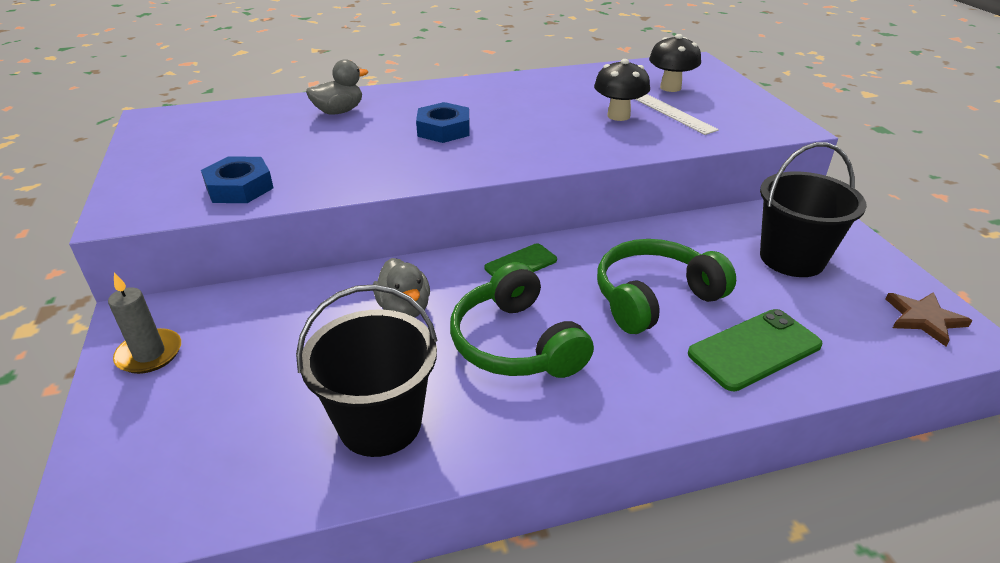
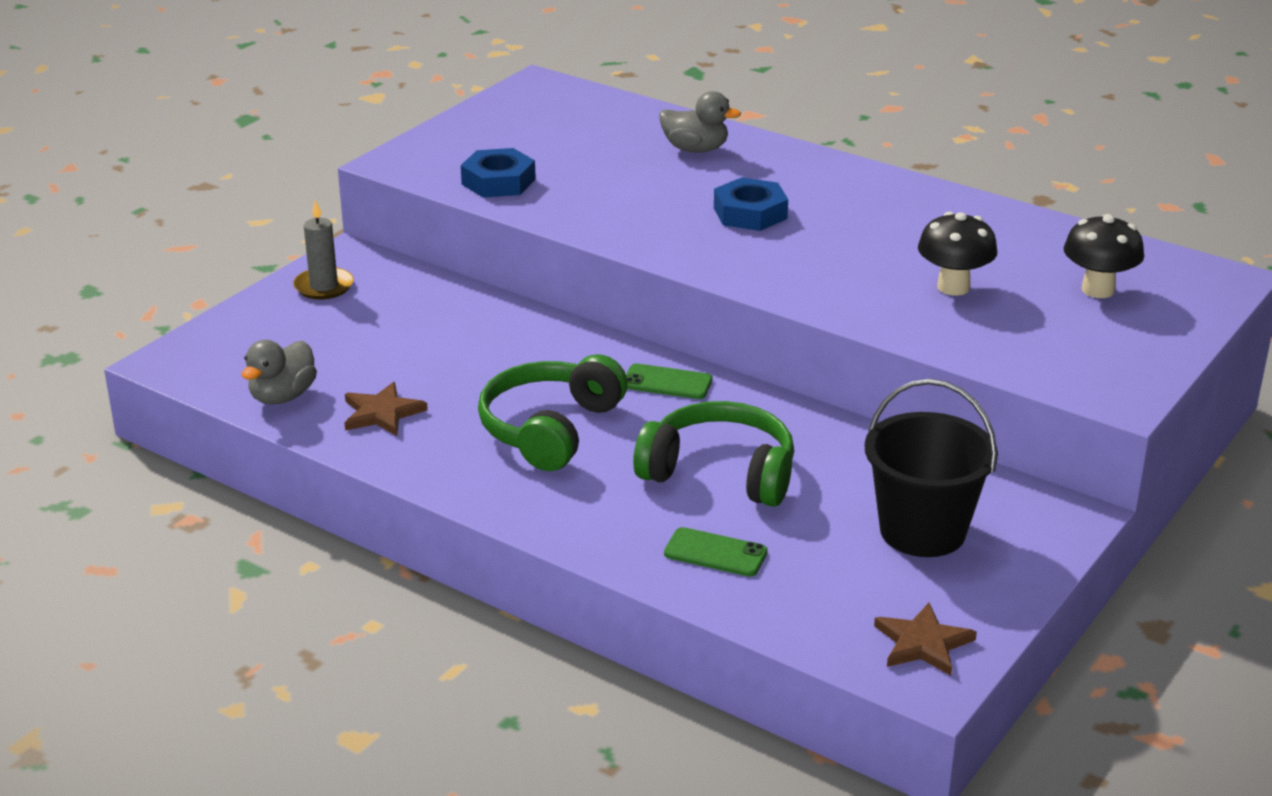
camera: 50 degrees right, 5 degrees down
(380, 423) = (382, 413): black bucket -> brown star
(404, 309) = (519, 358): grey duck -> grey duck (282, 396)
(672, 113) = (1022, 314): white ruler -> none
(754, 349) = (715, 553): green phone -> green phone, size x0.63

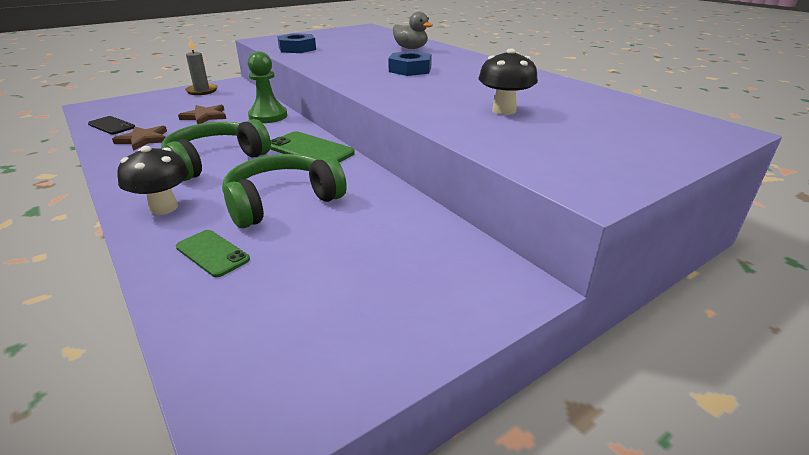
camera: 20 degrees right, 0 degrees up
(282, 396) = (111, 126): grey duck -> black phone
(522, 327) = (268, 116): none -> green pawn
(667, 382) = (310, 150): green phone -> green phone, size x1.58
(720, 472) = (282, 201): green headphones -> green headphones turned 75 degrees counterclockwise
(922, 531) = (383, 272): black bucket -> none
(923, 643) = (285, 383): brown star -> brown star (205, 116)
(1098, 290) = (614, 124): black mushroom -> black mushroom (164, 208)

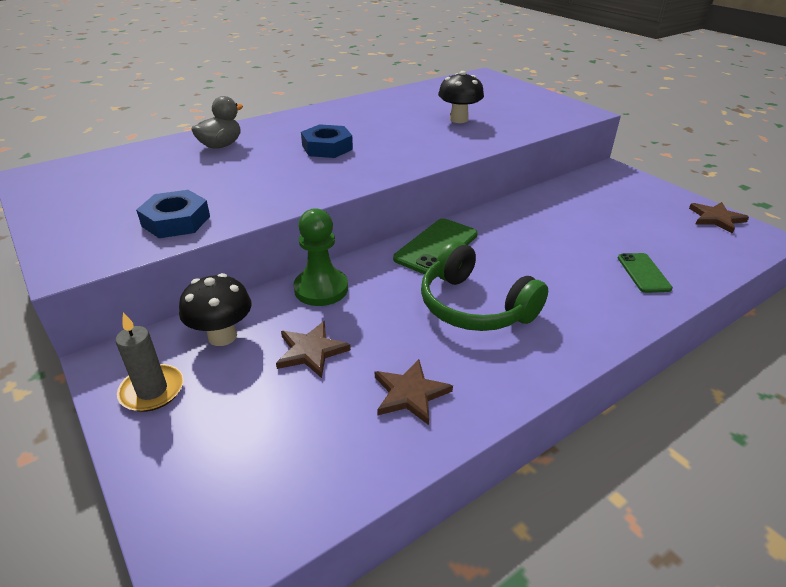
camera: 90 degrees left, 5 degrees up
(111, 126) = (343, 463): black phone -> none
(164, 208) = (590, 317): black mushroom -> black mushroom (222, 336)
(212, 253) = (643, 273): green phone -> green phone turned 45 degrees counterclockwise
(282, 201) = (551, 251): green headphones -> none
(330, 376) = (716, 218): none -> brown star

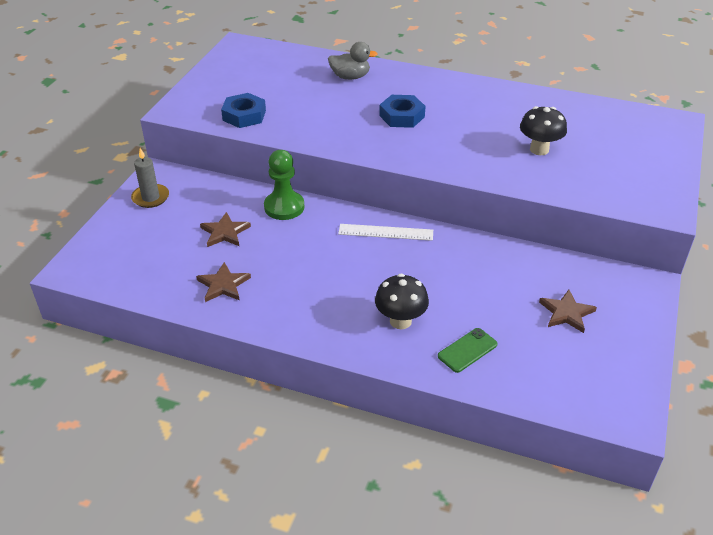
camera: 55 degrees right, 5 degrees up
(222, 336) = (208, 195): black mushroom -> black mushroom (400, 321)
(436, 246) = (385, 232): green phone -> white ruler
(474, 306) = (331, 278): green headphones -> none
(716, 218) = (628, 377): brown star -> brown star (566, 313)

